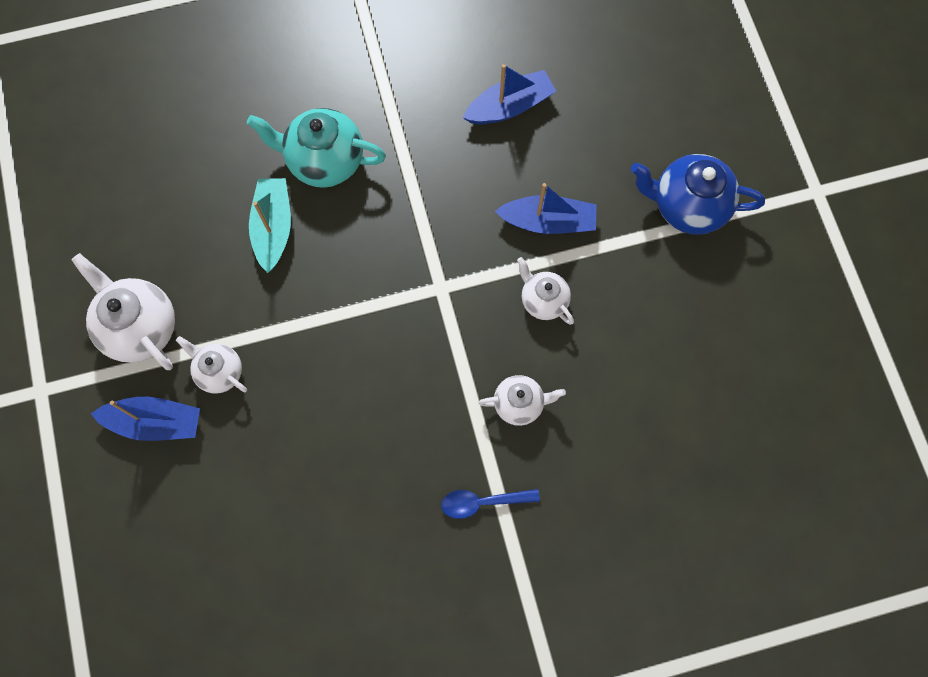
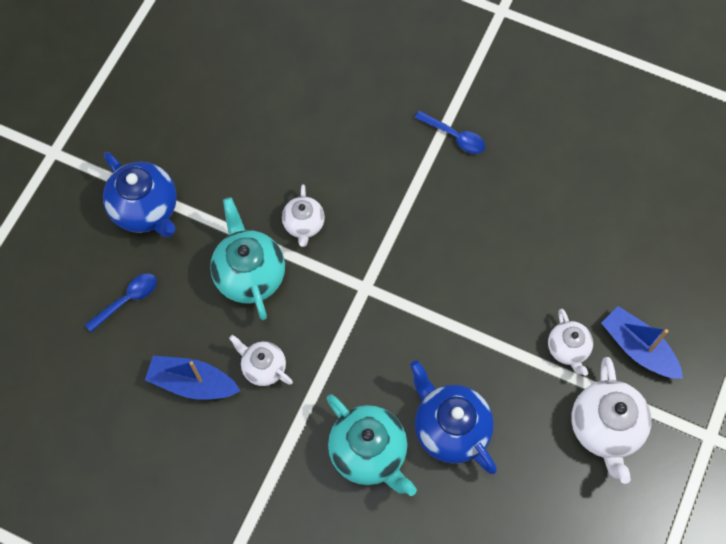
camera: 140 degrees left, 5 degrees down
(273, 228) = (450, 428): turquoise boat -> blue teapot
(519, 404) = (380, 174): white teapot -> white teapot (263, 367)
(548, 222) = (249, 274): blue boat -> turquoise teapot
(624, 126) = (127, 300): none -> blue spoon

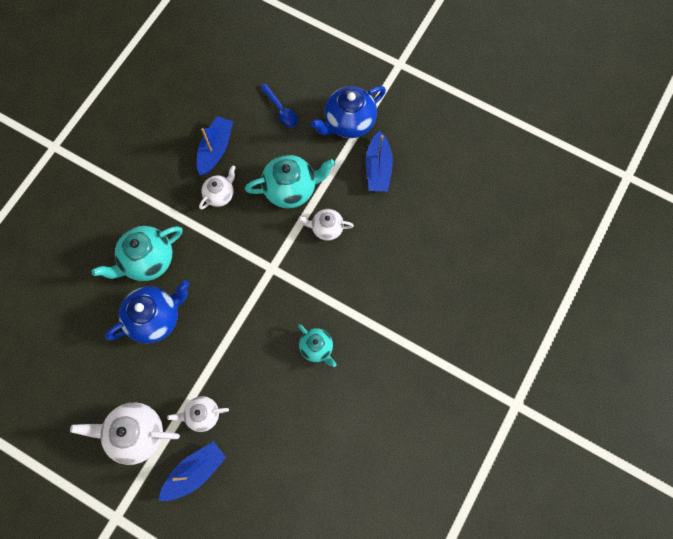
camera: 95 degrees right, 5 degrees up
(213, 169) = (378, 168): none -> blue boat
(455, 136) = (394, 349): blue spoon -> none
(464, 222) = (317, 348): none -> turquoise teapot

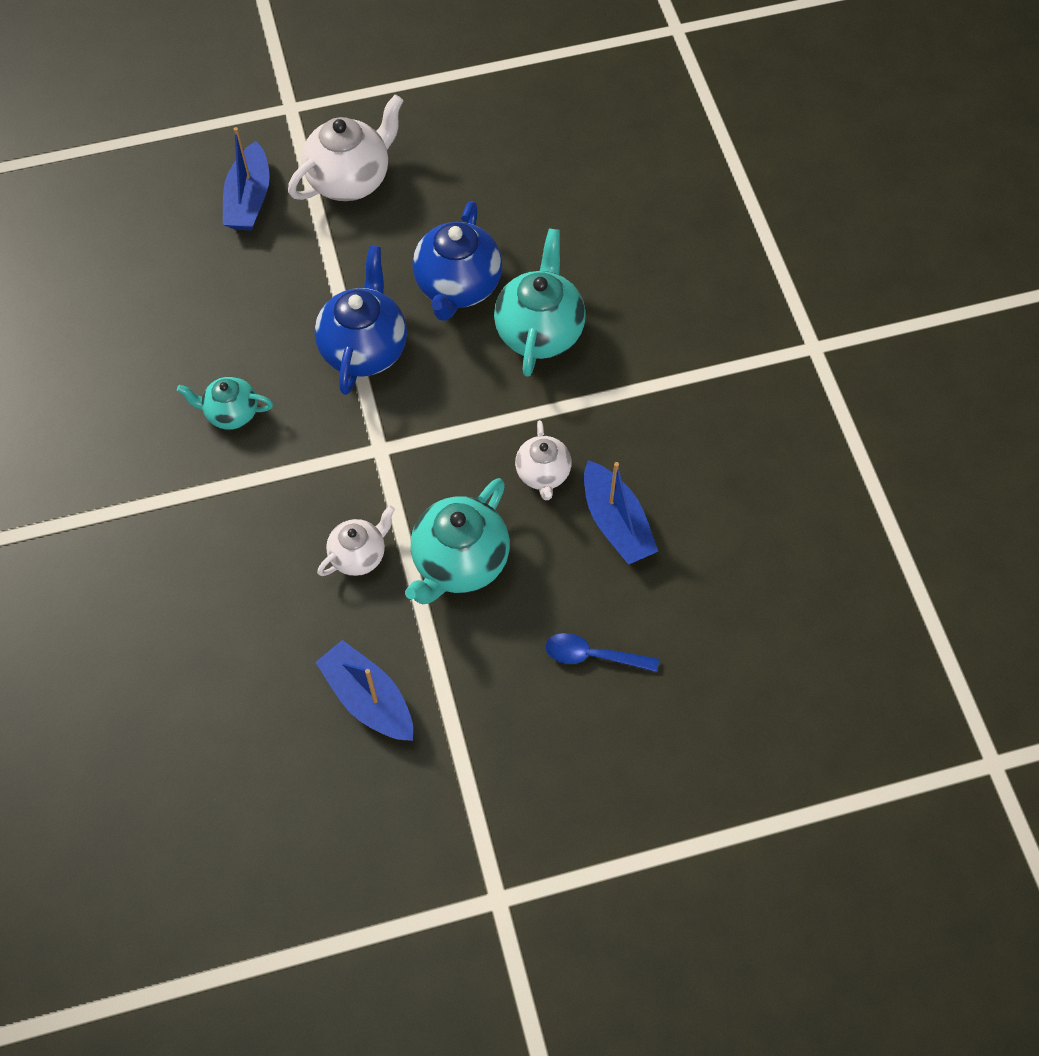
camera: 135 degrees right, 10 degrees down
(202, 415) = (297, 248): white teapot -> none
(348, 123) = (478, 727): blue teapot -> blue teapot (364, 348)

